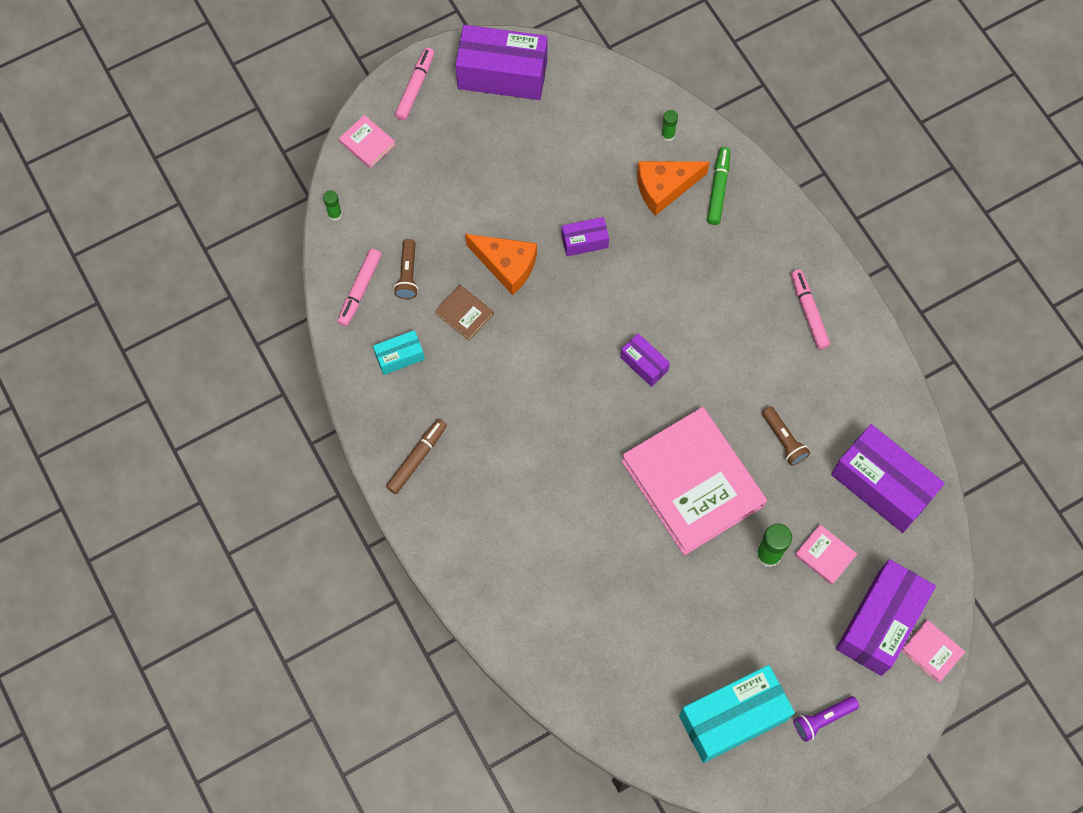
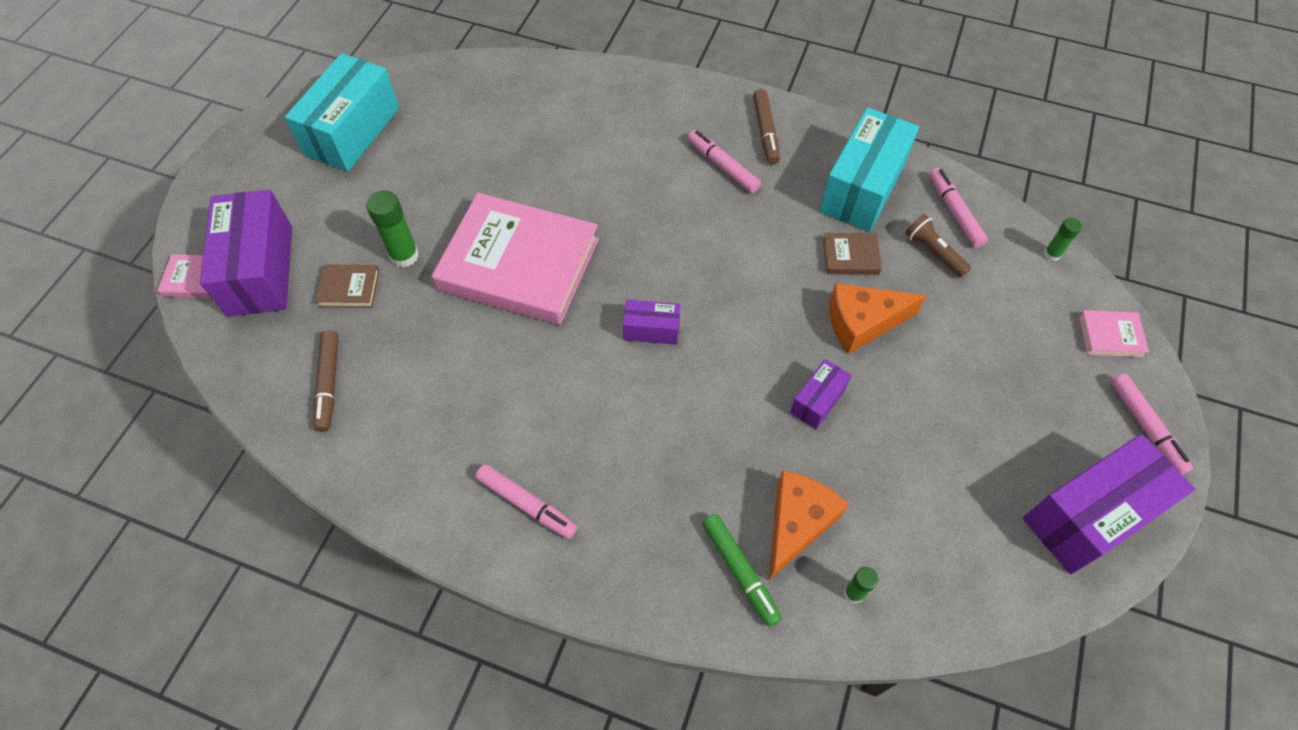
camera: 140 degrees right, 10 degrees down
(399, 357) = (862, 188): turquoise box -> turquoise box, size x2.02
(478, 453) = (722, 166): none -> pink marker
(783, 440) = (459, 357): brown flashlight -> none
(823, 719) = (272, 174): purple flashlight -> none
(825, 555) = (349, 288): pink book -> brown book
(882, 485) = (328, 384): purple box -> brown marker

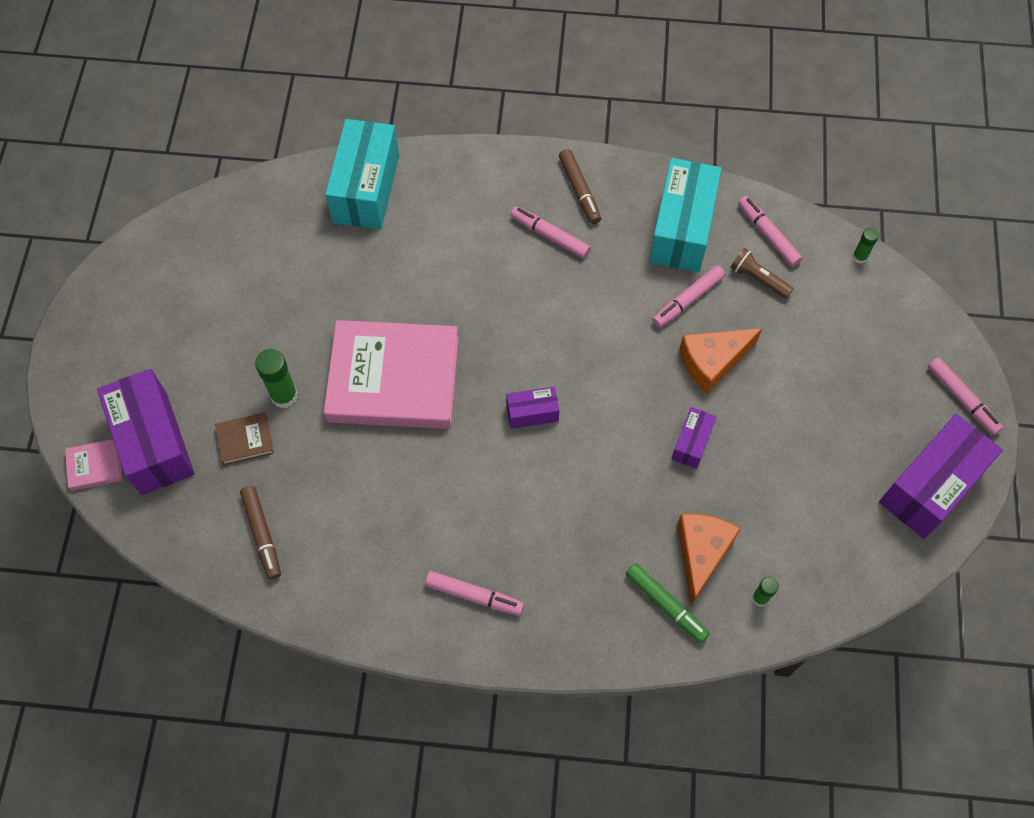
camera: 15 degrees left, 5 degrees up
(352, 131) = (185, 279): turquoise box -> turquoise box (366, 189)
(850, 256) = (687, 300): brown book -> pink marker
(1110, 336) = (921, 323): pink book -> none

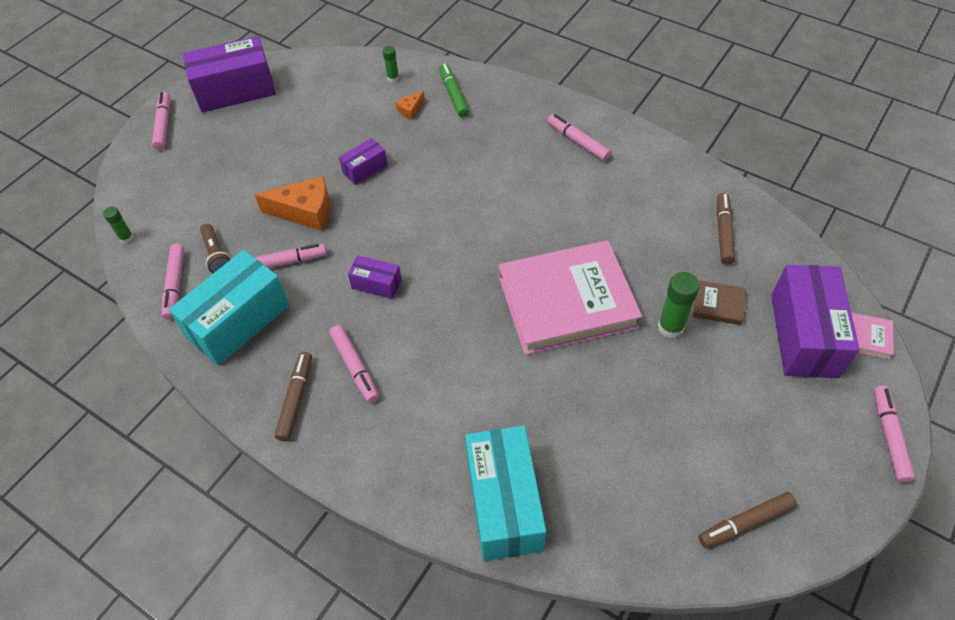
camera: 150 degrees left, 10 degrees down
(64, 374) = (889, 436): none -> pink marker
(174, 253) = (745, 523): none -> brown marker
(366, 189) = (504, 503): turquoise box -> turquoise box turned 45 degrees counterclockwise
(393, 379) = (567, 302): pink book -> pink book turned 45 degrees counterclockwise
(532, 413) = (467, 232): purple box -> purple box (376, 284)
(701, 553) = (410, 110): orange cheese -> orange cheese, size x0.49

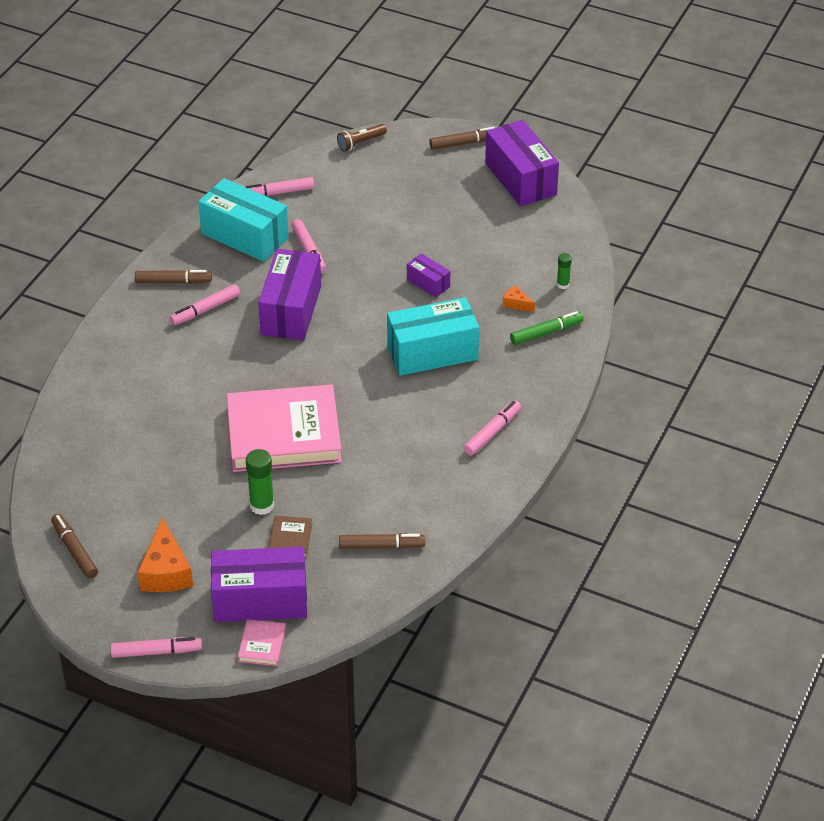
camera: 80 degrees right, 10 degrees down
(126, 238) = (325, 154): green glue stick -> none
(163, 125) = (464, 143): pink marker -> brown marker
(216, 255) = (312, 209): brown flashlight -> brown flashlight (360, 143)
(305, 212) = (368, 253): orange cheese -> orange cheese (166, 571)
(376, 284) = (291, 310): purple box -> purple box, size x2.02
(504, 503) = (88, 408): turquoise box -> turquoise box (432, 352)
(567, 302) = (284, 434): pink book -> pink book turned 75 degrees counterclockwise

